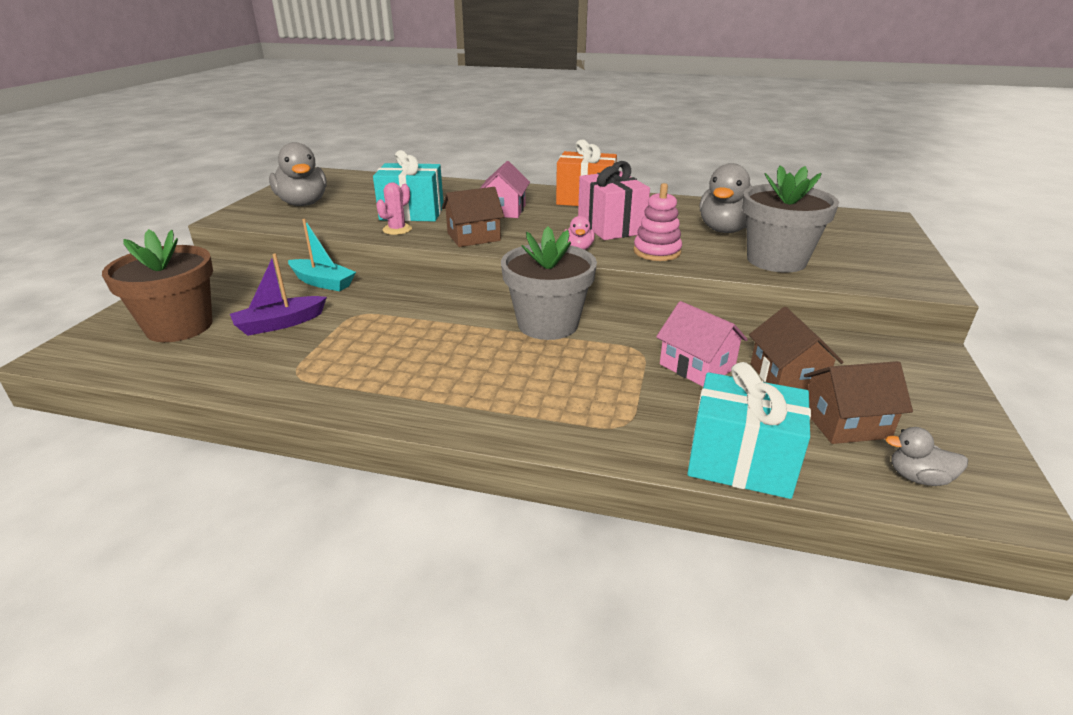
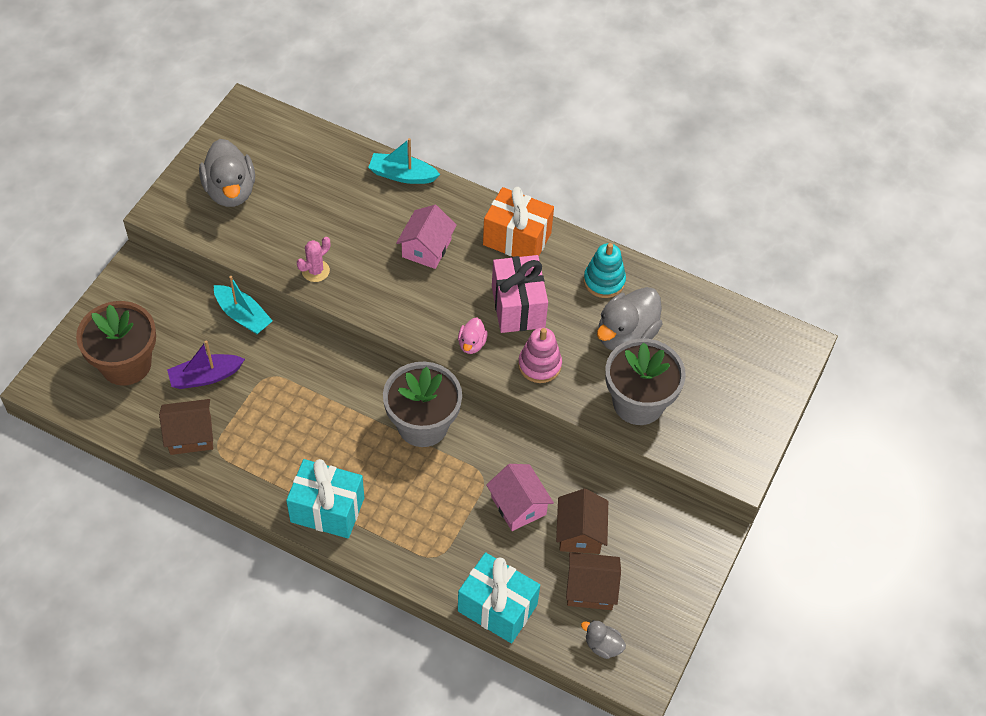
camera: 10 degrees right, 25 degrees up
(412, 213) = (335, 237): turquoise gift -> turquoise gift (327, 510)
(465, 185) = (402, 175): none -> turquoise boat
(473, 237) = (383, 301): brown house -> brown house (190, 435)
(680, 209) = (604, 281): none -> turquoise stacking toy

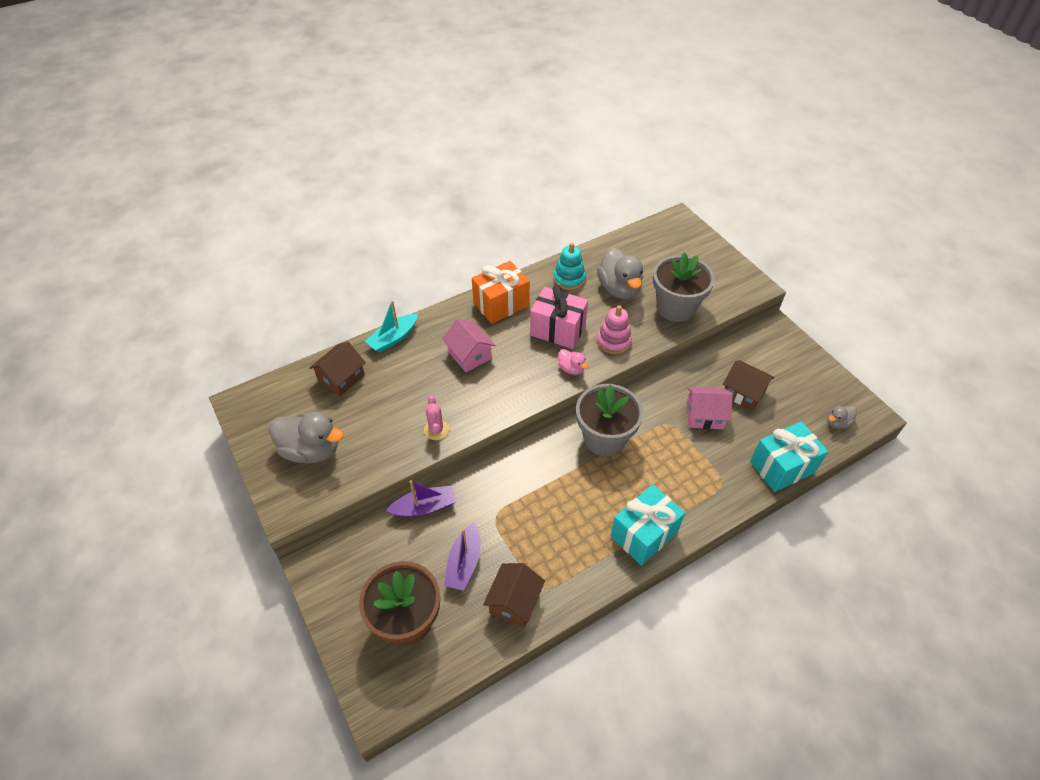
camera: 55 degrees left, 5 degrees down
(243, 315) = (424, 507): turquoise boat -> purple boat
(590, 589) = (790, 408): brown house -> brown house (341, 378)

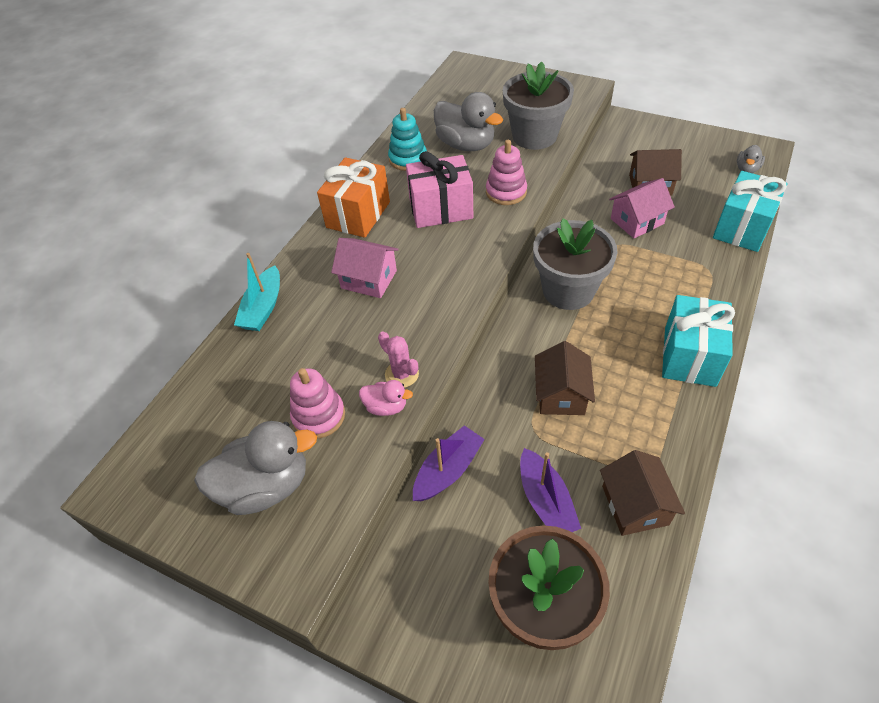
camera: 30 degrees left, 0 degrees up
(341, 378) = (234, 383): brown house -> brown house (561, 394)
(370, 426) = (319, 416): none -> pink stacking toy
(571, 369) = (489, 237): pink duck -> pink duck (386, 407)

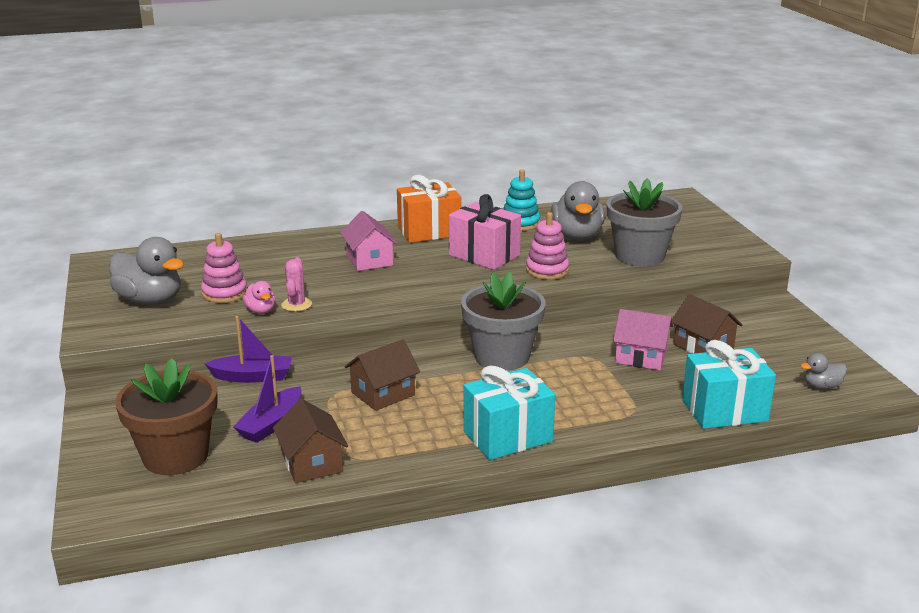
camera: 45 degrees right, 25 degrees down
(263, 308) = (292, 240): turquoise boat -> none
(635, 505) = (312, 463): brown house -> brown house turned 60 degrees counterclockwise

